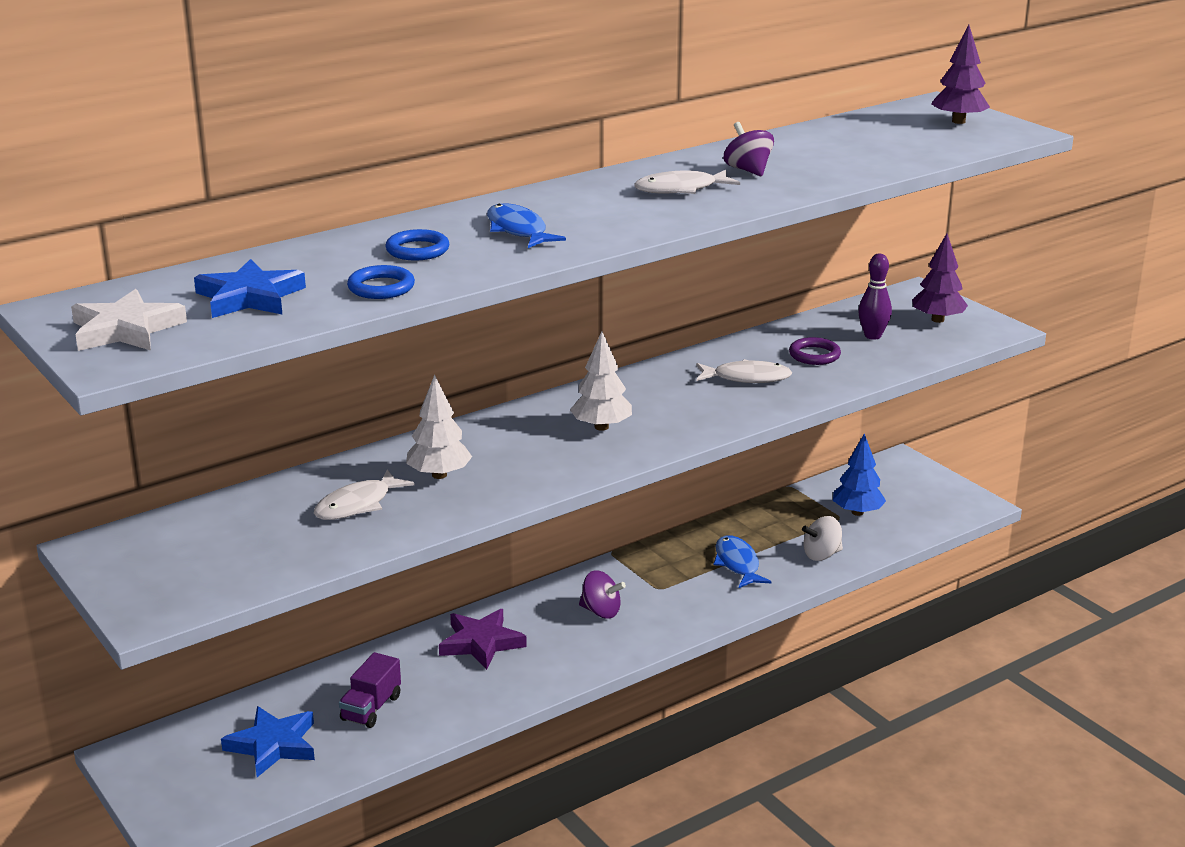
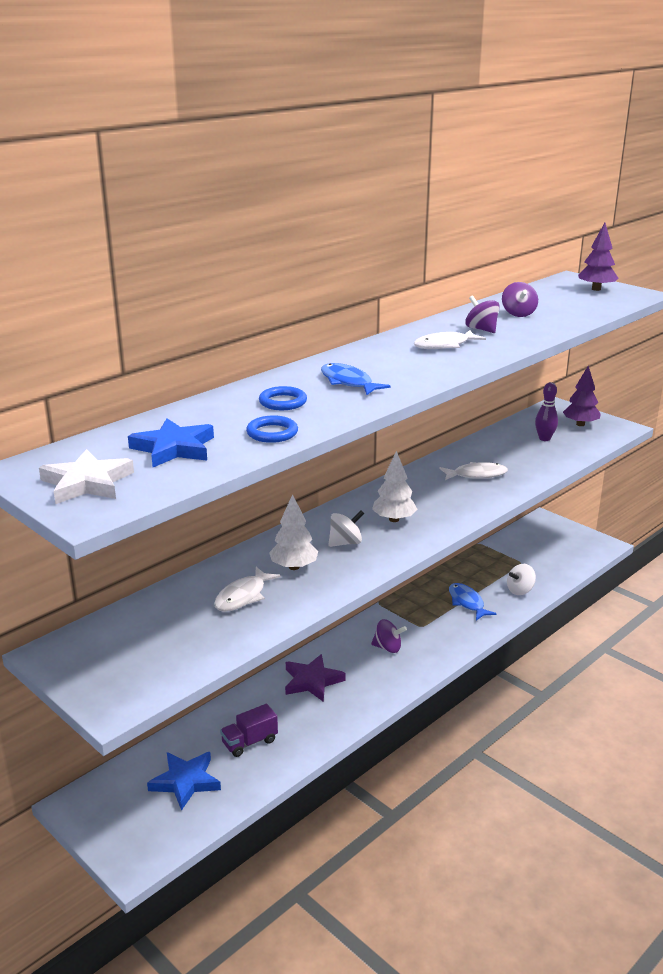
camera: 10 degrees left, 0 degrees up
(371, 708) = (249, 742): purple truck -> purple truck turned 45 degrees clockwise
(521, 451) = (345, 543): none -> white spinning top
(814, 355) = (513, 455): purple ring -> none
(816, 151) = (518, 314): none -> purple spinning top
(857, 512) = (531, 558): blue tree -> none

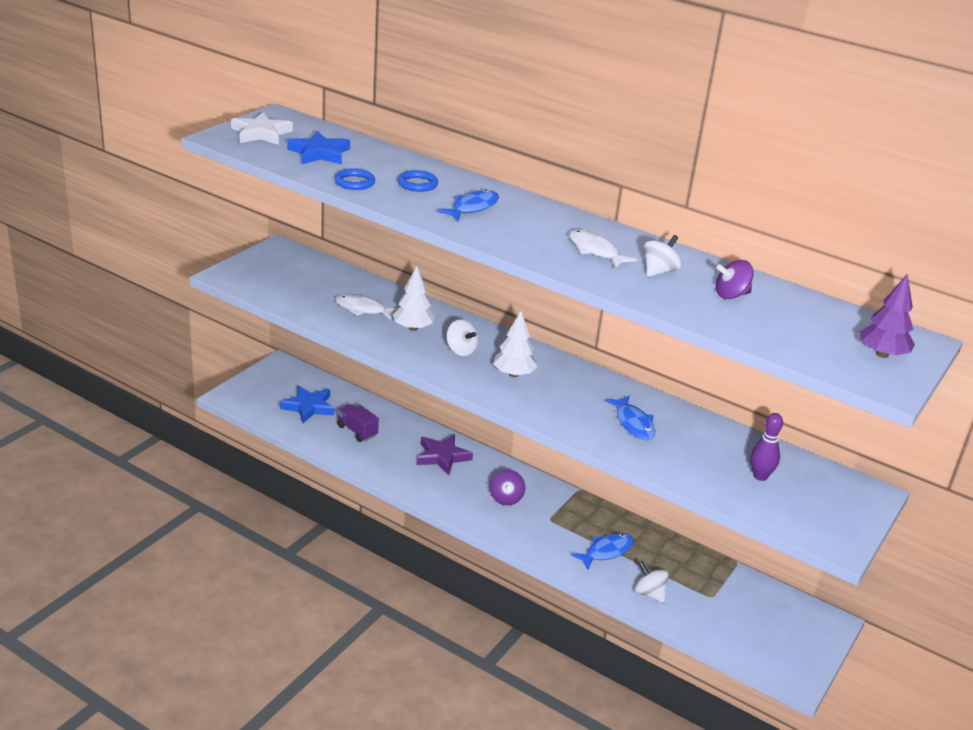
camera: 75 degrees right, 5 degrees up
(476, 475) = (633, 424): white fish -> blue fish
(481, 329) = (659, 271): purple spinning top -> white spinning top
(580, 424) = (825, 509): purple tree -> none

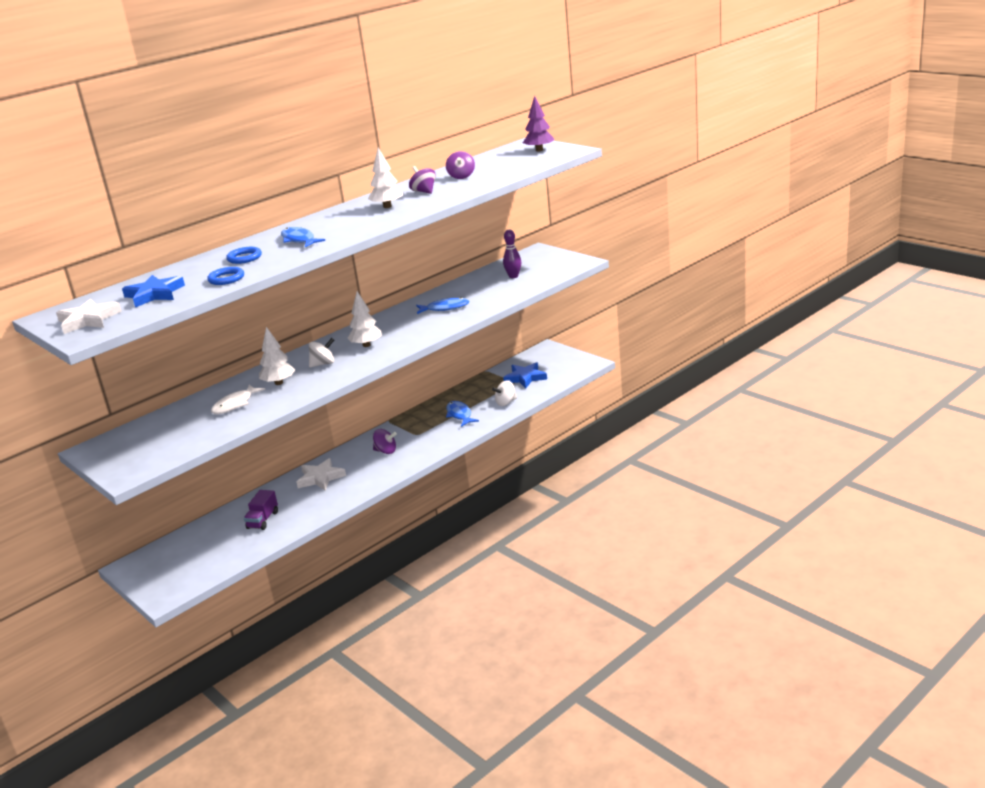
camera: 70 degrees left, 5 degrees down
(308, 407) = (210, 547): blue star -> blue star (525, 378)
(357, 431) = (263, 520): purple truck -> purple truck turned 45 degrees counterclockwise
(442, 456) = (320, 478): purple star -> white star
(595, 251) = (387, 206): white fish -> white tree
(659, 271) = (424, 192): white spinning top -> purple spinning top

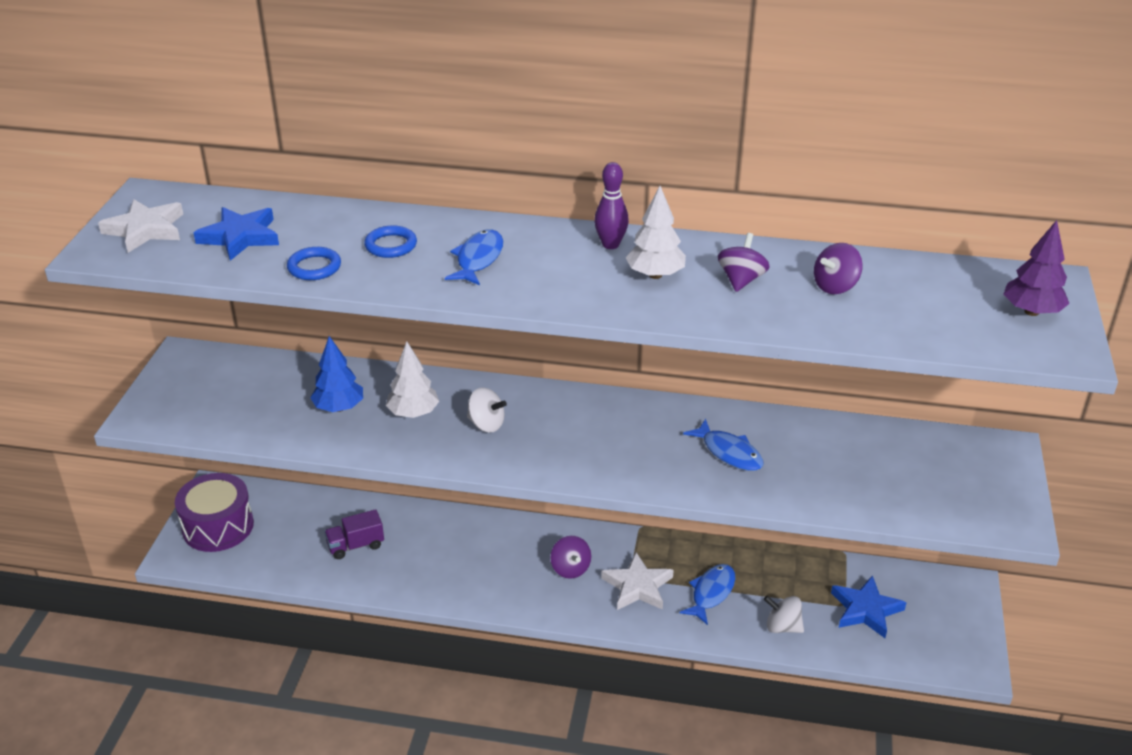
camera: 50 degrees right, 10 degrees up
(165, 572) = (218, 526): none -> purple drum
(235, 404) = (339, 408): white fish -> blue tree
(320, 478) = (471, 542): white star -> white star (637, 586)
(366, 345) = (564, 435): white tree -> none
(513, 276) = (893, 470): purple bowling pin -> purple bowling pin (610, 244)

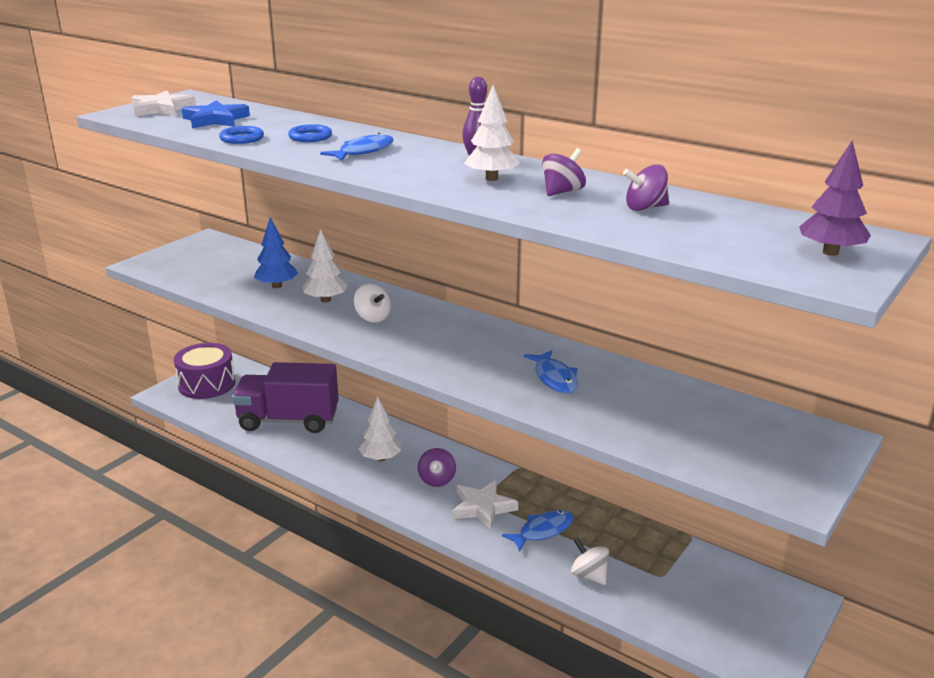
camera: 25 degrees right, 10 degrees down
(355, 545) = (288, 420): purple truck -> purple truck, size x2.12
(494, 561) = (380, 458): none -> white tree
(866, 610) = (680, 587): blue star -> none

